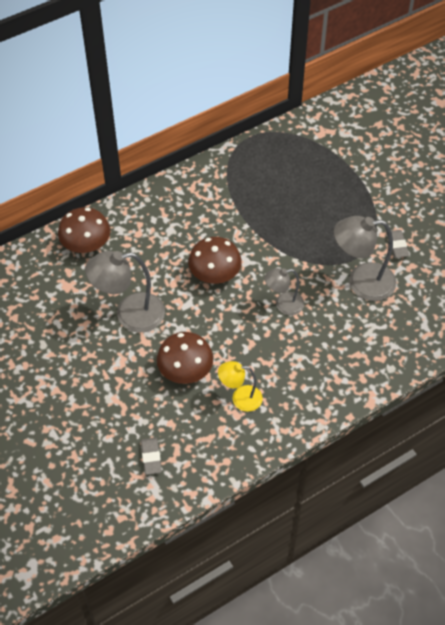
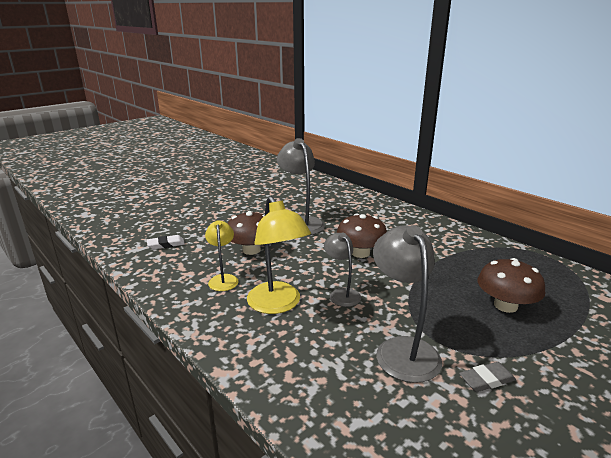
camera: 80 degrees right, 30 degrees down
(86, 244) = (359, 201): brown mushroom -> brown mushroom (505, 305)
(151, 457) = (166, 244): grey eraser -> white eraser
(292, 356) = (278, 305): none -> yellow lamp

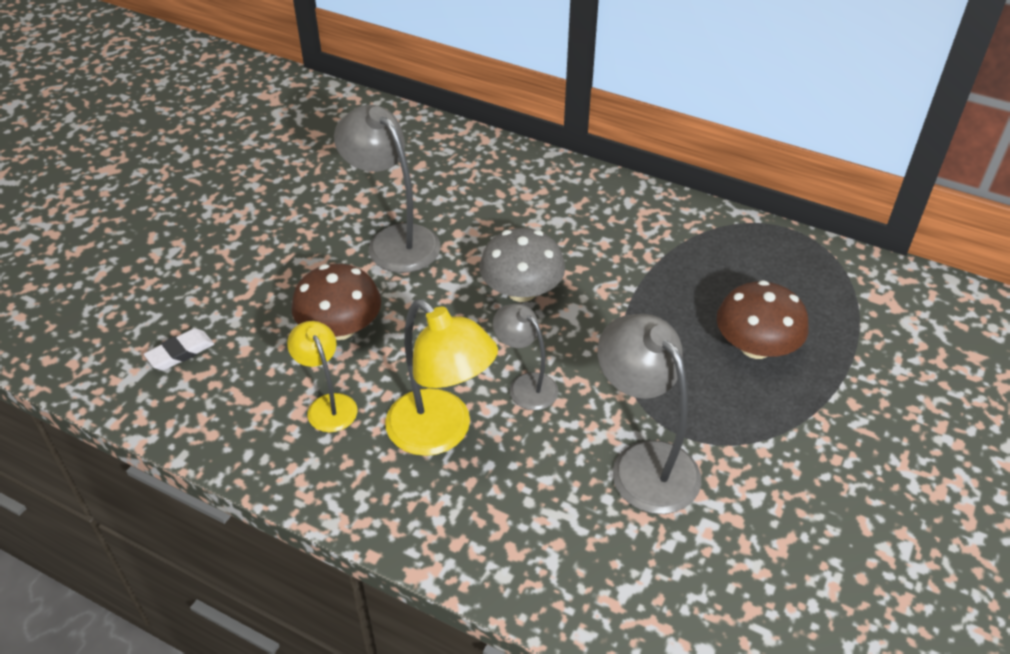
camera: 20 degrees left, 20 degrees up
(360, 253) = (521, 291): brown mushroom -> grey mushroom
(486, 380) = (758, 481): grey eraser -> none

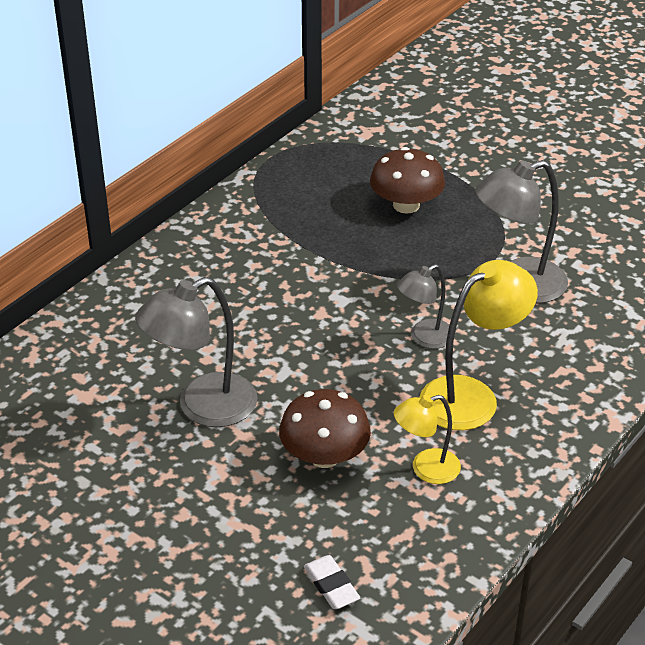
camera: 80 degrees left, 5 degrees down
(521, 291) = (305, 325): grey mushroom -> none

